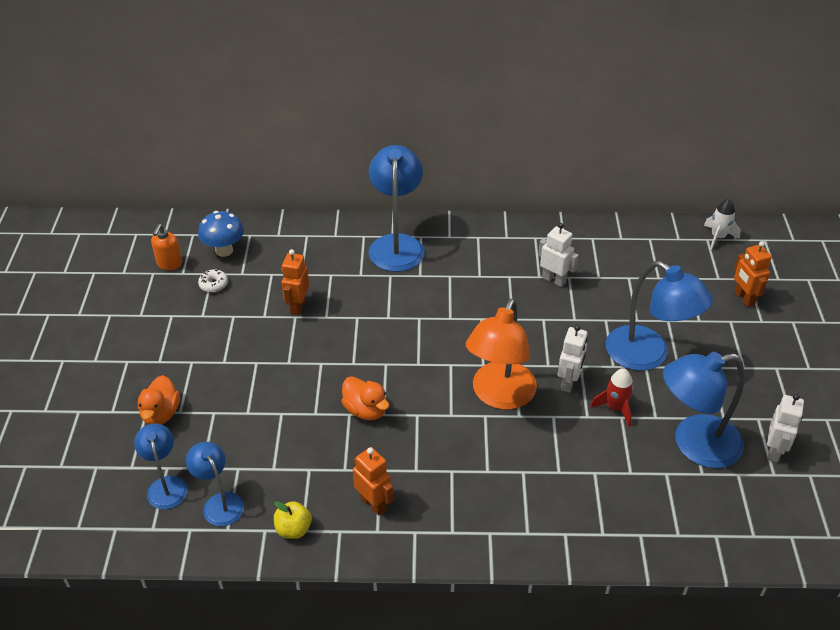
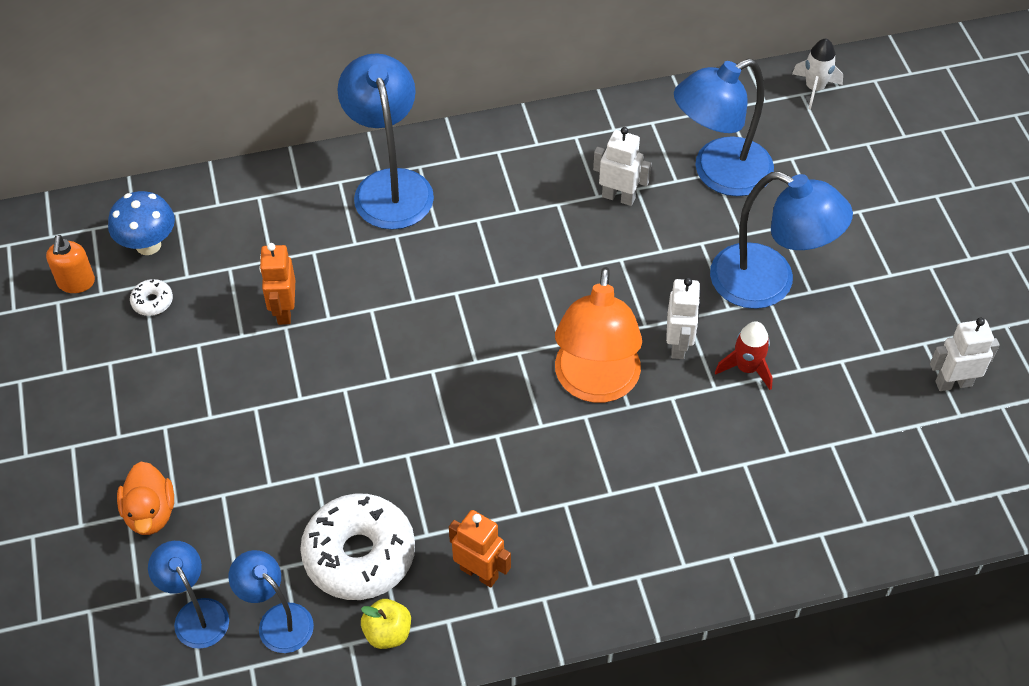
camera: 15 degrees left, 10 degrees up
(292, 472) = (359, 555): none -> white donut
(365, 410) = (427, 444): orange duck -> none
(694, 444) = (856, 396): blue lamp -> blue lamp (719, 174)
(744, 298) = (868, 174): orange robot -> none
(774, 451) = (953, 383): white robot -> white robot turned 105 degrees counterclockwise

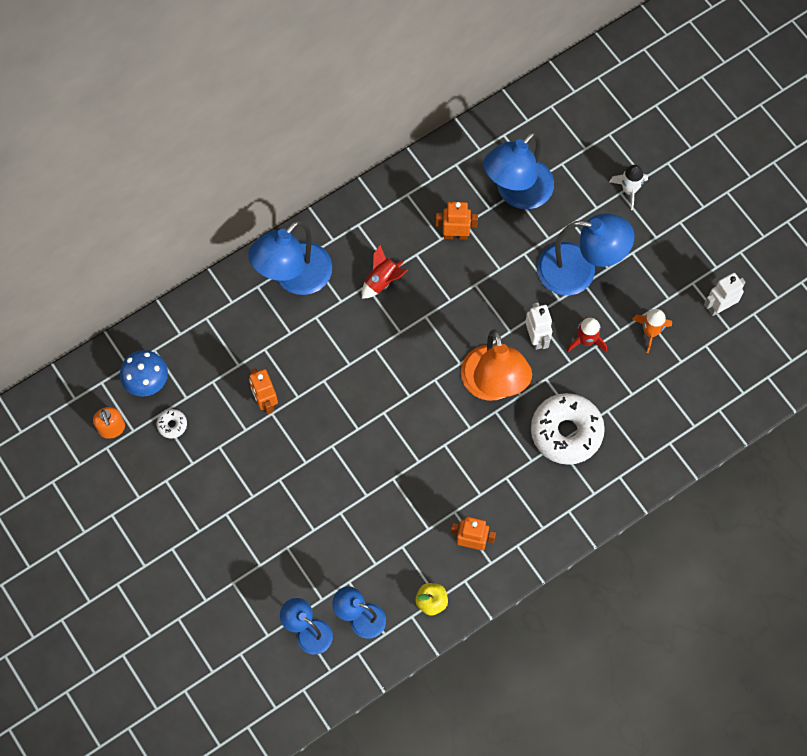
camera: 20 degrees left, 15 degrees up
(150, 513) = (246, 576): orange duck -> none
(359, 555) = (392, 557): white donut -> white donut (566, 432)
(390, 185) = (294, 278): blue lamp -> blue lamp turned 105 degrees counterclockwise
(500, 220) = (382, 281): none -> red rocket
(618, 197) = (455, 235): white robot -> orange robot
(814, 88) = (558, 98): white rocket -> white rocket (629, 190)
(842, 385) = (650, 332): none -> orange rocket

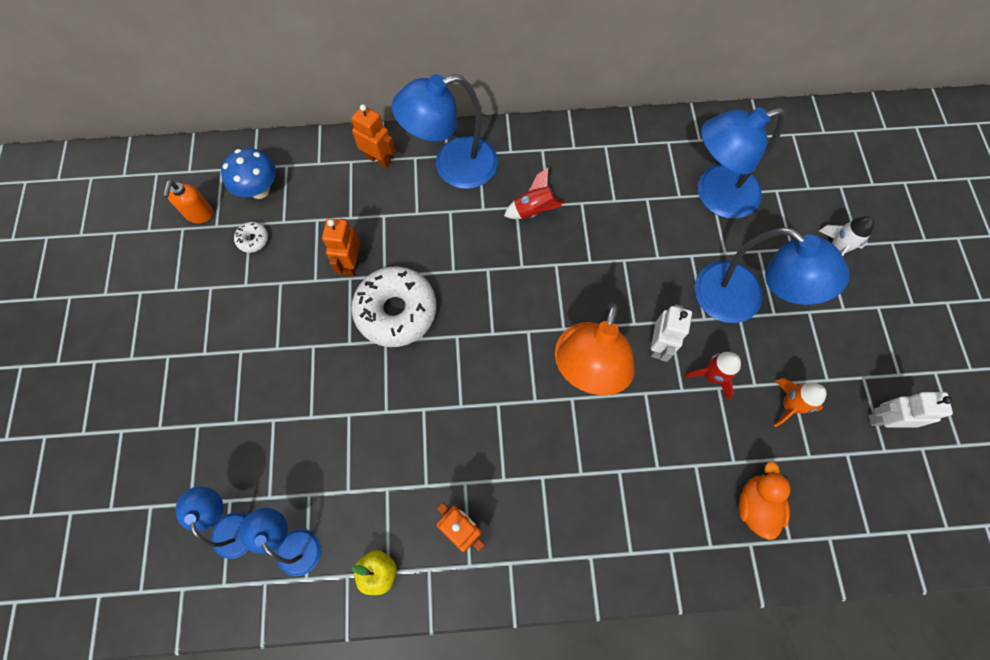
camera: 30 degrees right, 0 degrees up
(455, 235) = (631, 204): orange robot -> orange robot (379, 159)
(566, 432) = (636, 464): white donut -> white donut (396, 311)
(660, 415) = (755, 505): none -> orange duck

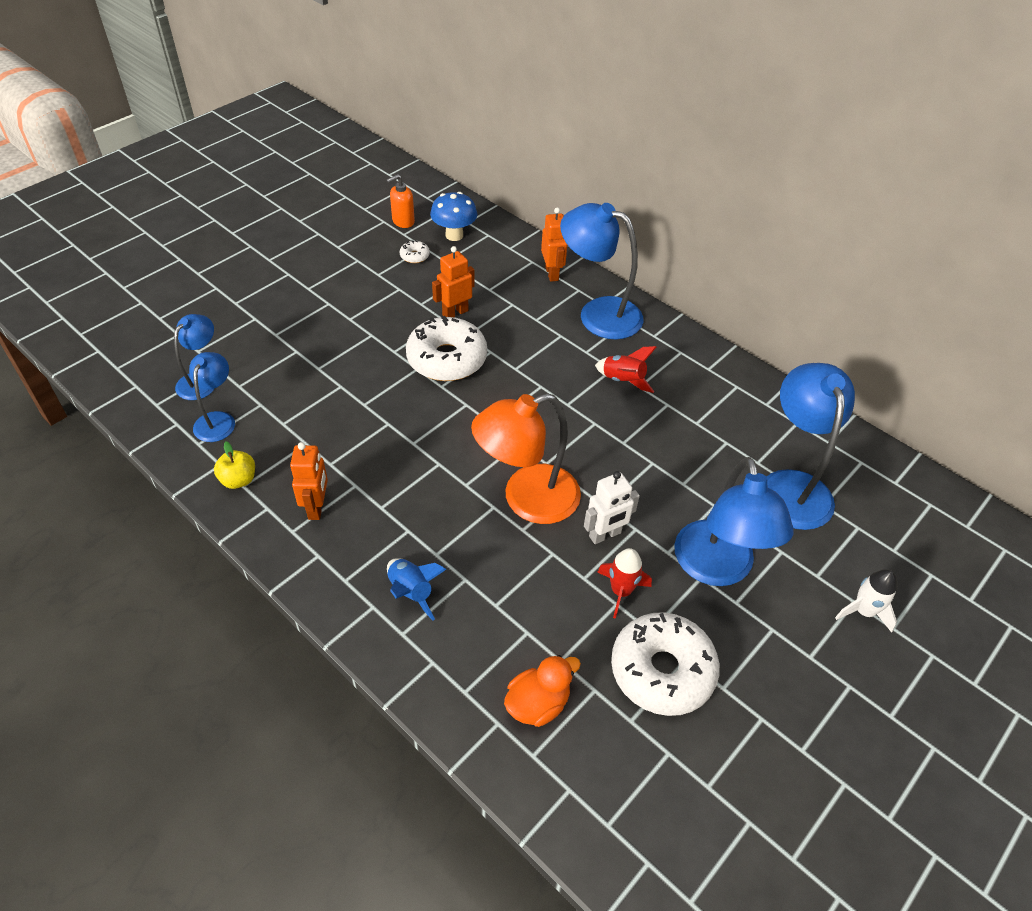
camera: 45 degrees right, 20 degrees down
(600, 518) = (411, 592): none -> blue rocket
(715, 195) = (792, 486): blue lamp -> blue lamp turned 60 degrees clockwise
(789, 405) = (662, 670): orange rocket -> white donut
(883, 419) = (739, 764): white robot -> none

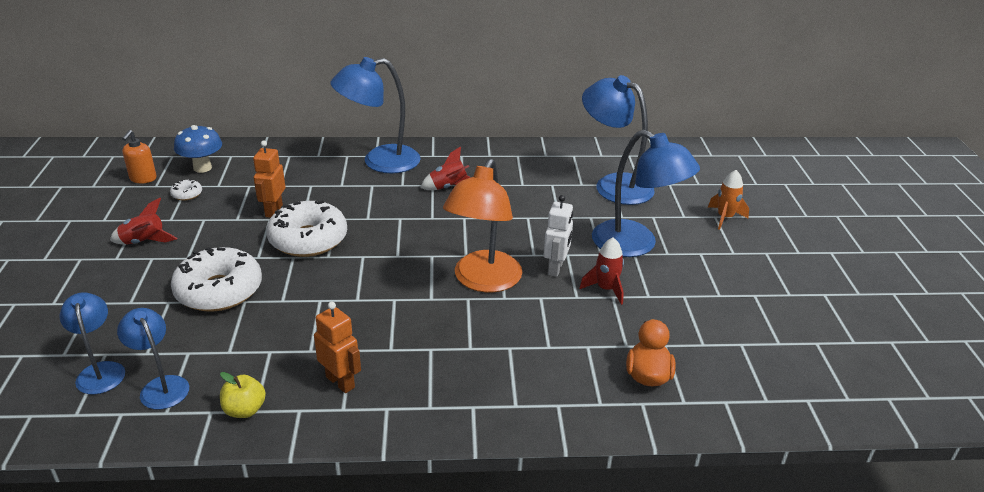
camera: 45 degrees left, 15 degrees down
(339, 285) = (144, 242): none -> red rocket
(411, 592) = (486, 379): blue rocket -> none
(552, 273) = (314, 155): orange robot -> none
(662, 670) = (681, 310): white donut -> white donut (219, 290)
(863, 611) = (725, 218): white rocket -> orange rocket

